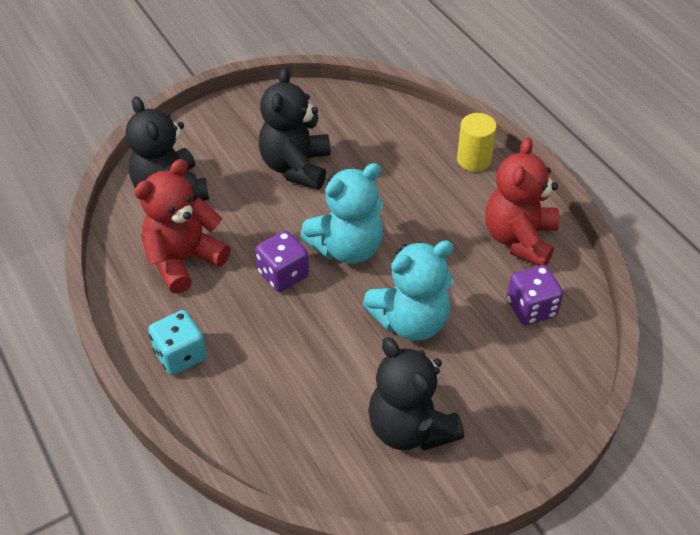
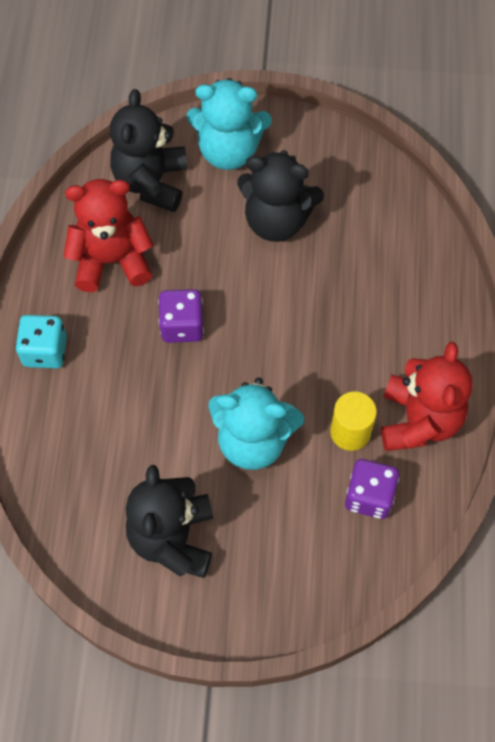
camera: 35 degrees right, 15 degrees up
(296, 167) = (276, 221): black teddy bear -> black teddy bear turned 120 degrees counterclockwise
(347, 248) = (256, 333): turquoise teddy bear -> turquoise teddy bear (228, 151)
(474, 160) = (447, 310): yellow cylinder -> yellow cylinder (350, 432)
(519, 239) = (418, 420): red teddy bear -> red teddy bear turned 135 degrees clockwise

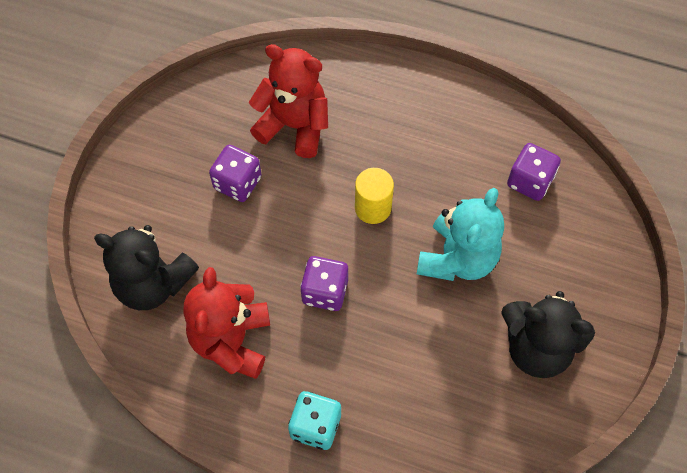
camera: 75 degrees left, 0 degrees up
(228, 151) = (143, 205): turquoise teddy bear -> none
(276, 221) = (237, 183): black teddy bear -> purple dice
(350, 432) = (468, 180): yellow cylinder -> yellow cylinder (373, 208)
(418, 420) = (470, 126): red teddy bear -> red teddy bear (294, 126)

